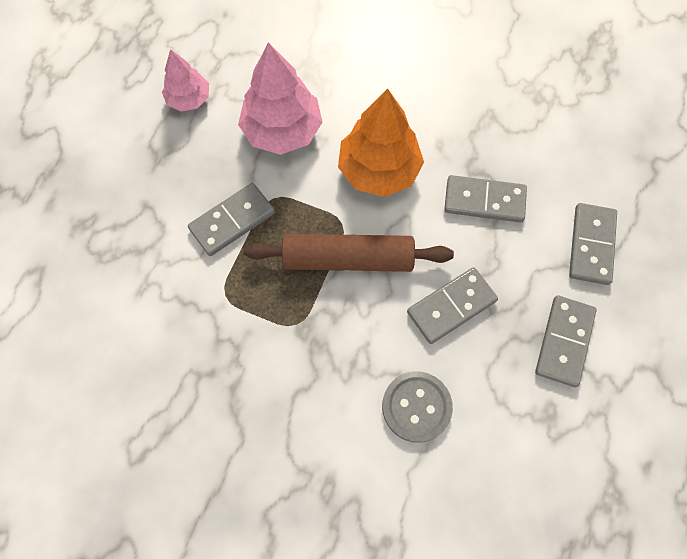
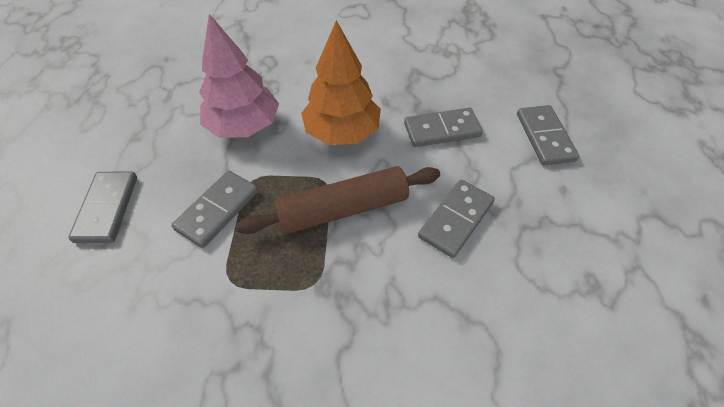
camera: 20 degrees left, 15 degrees down
(189, 99) = (148, 125): pink tree -> none
(416, 407) = (468, 323): grey button -> none
(564, 341) = (568, 217): grey domino -> grey domino (107, 208)

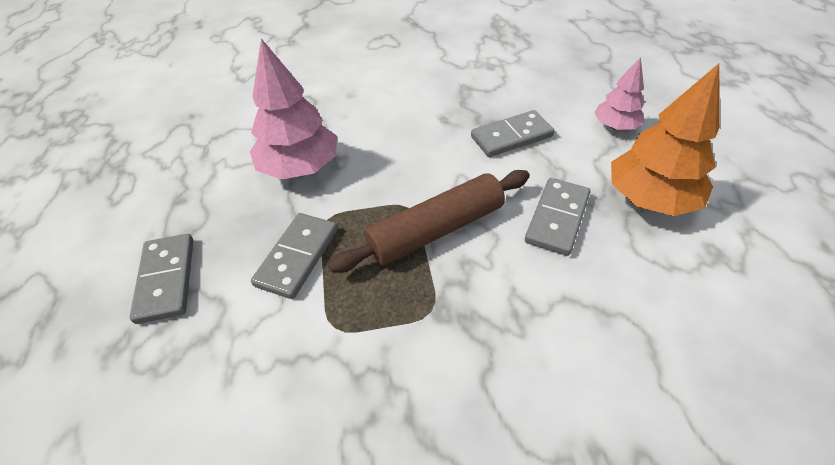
camera: 10 degrees left, 5 degrees down
(342, 132) = (409, 156): orange tree -> orange tree (649, 199)
(545, 137) = (615, 126): grey domino -> pink tree

